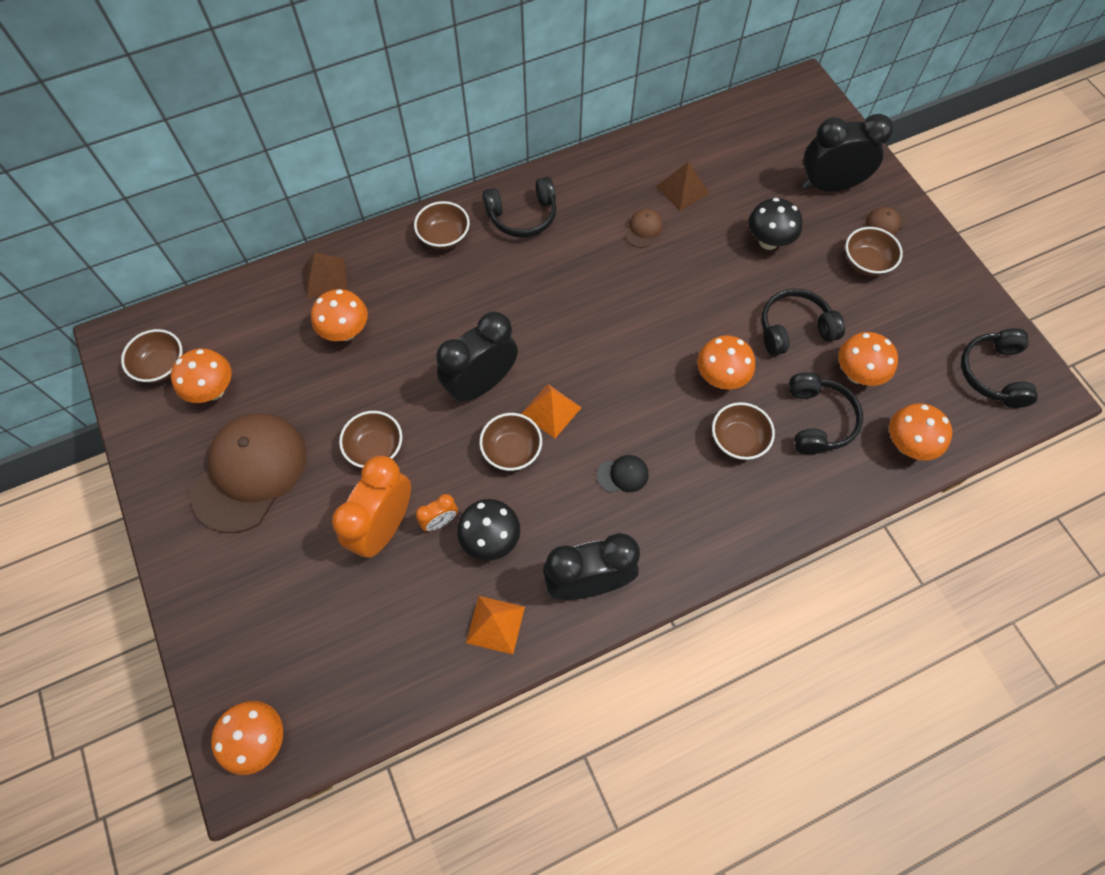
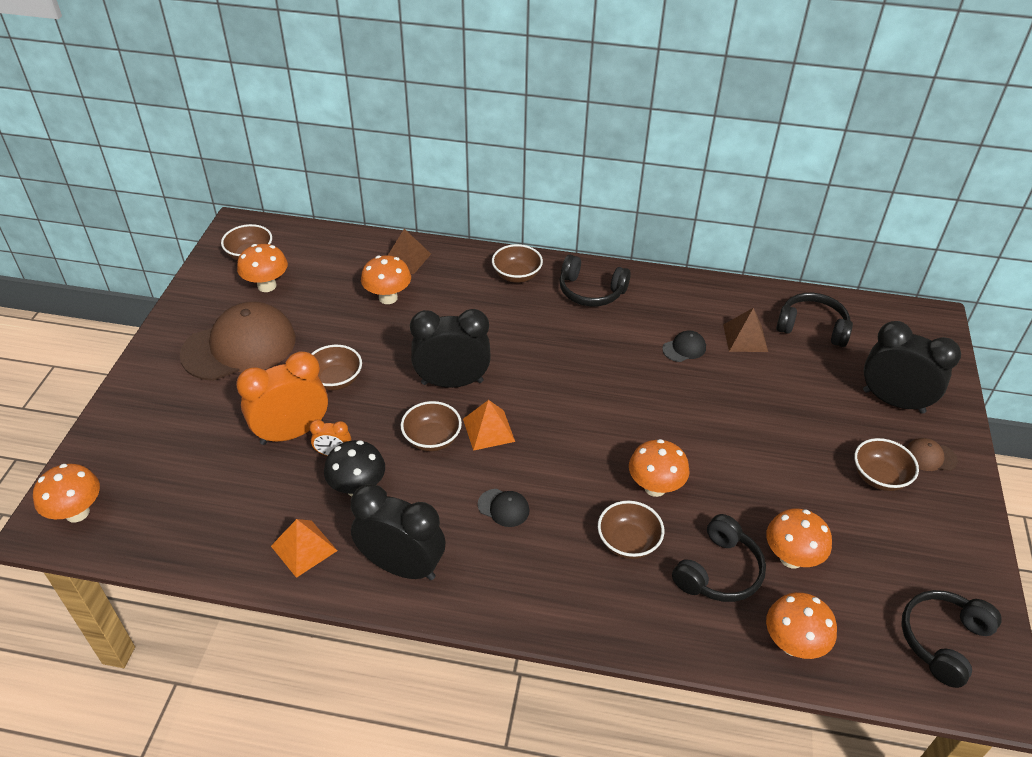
camera: 35 degrees right, 20 degrees down
(643, 229) = (684, 348): brown cap -> black cap
(768, 241) = (793, 412): black mushroom -> none
(794, 329) = (759, 489): black headphones -> black headphones (812, 327)

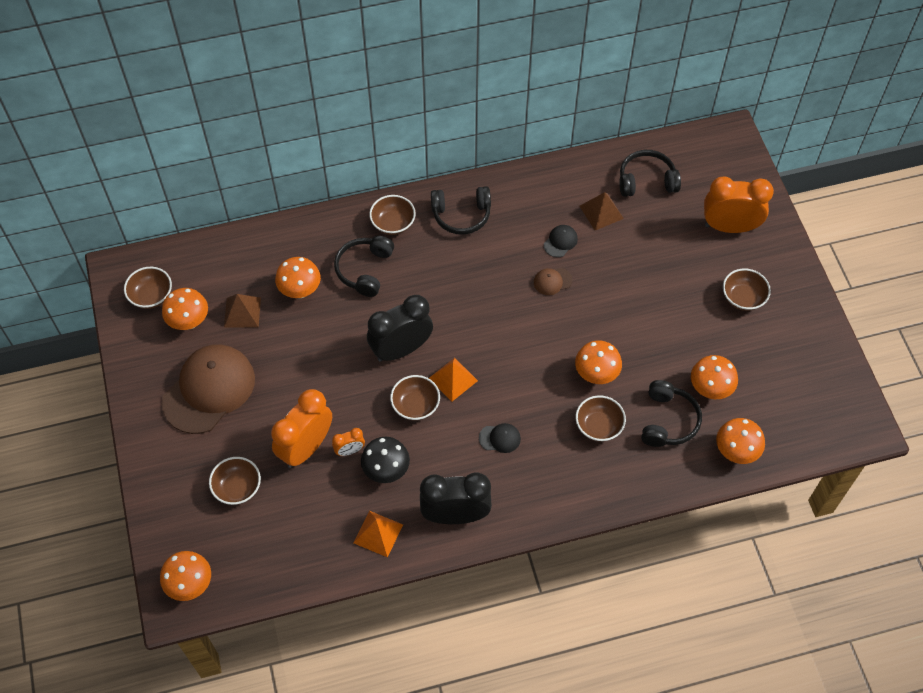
camera: 25 degrees left, 15 degrees up
(335, 380) = (309, 387): brown bowl -> brown bowl (237, 488)
(406, 259) = (290, 244): brown pyramid -> brown pyramid (242, 312)
(893, 401) = (729, 227): black clock -> orange clock
(930, 457) = (770, 265): brown cap -> brown cap (552, 281)
(943, 640) = (824, 406): black headphones -> black headphones (364, 270)

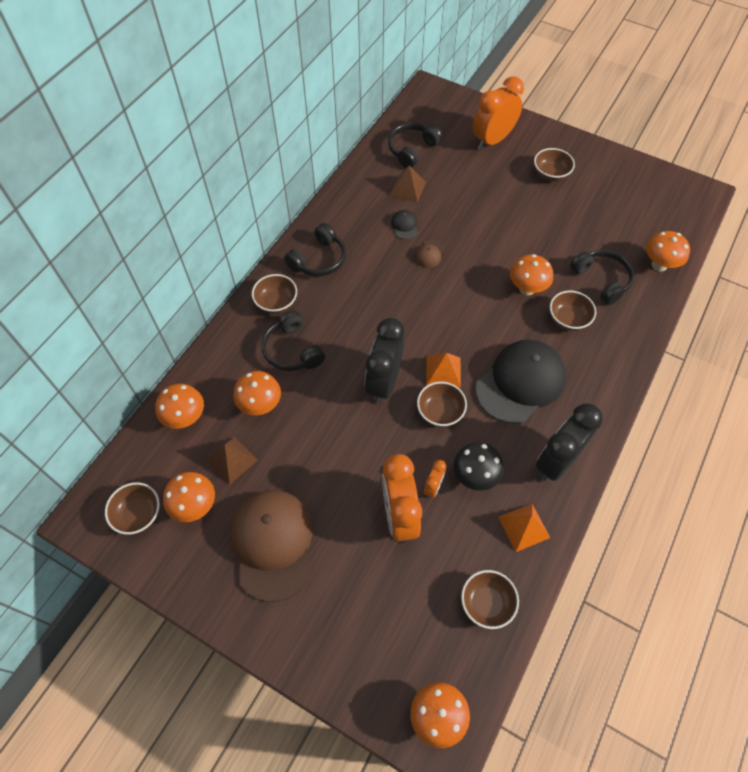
camera: 45 degrees left, 0 degrees up
(237, 488) = (384, 598): brown bowl -> brown bowl (486, 603)
(500, 438) = (520, 382): black cap -> black cap, size x2.47
(710, 389) = (600, 241): orange mushroom -> orange mushroom (185, 418)

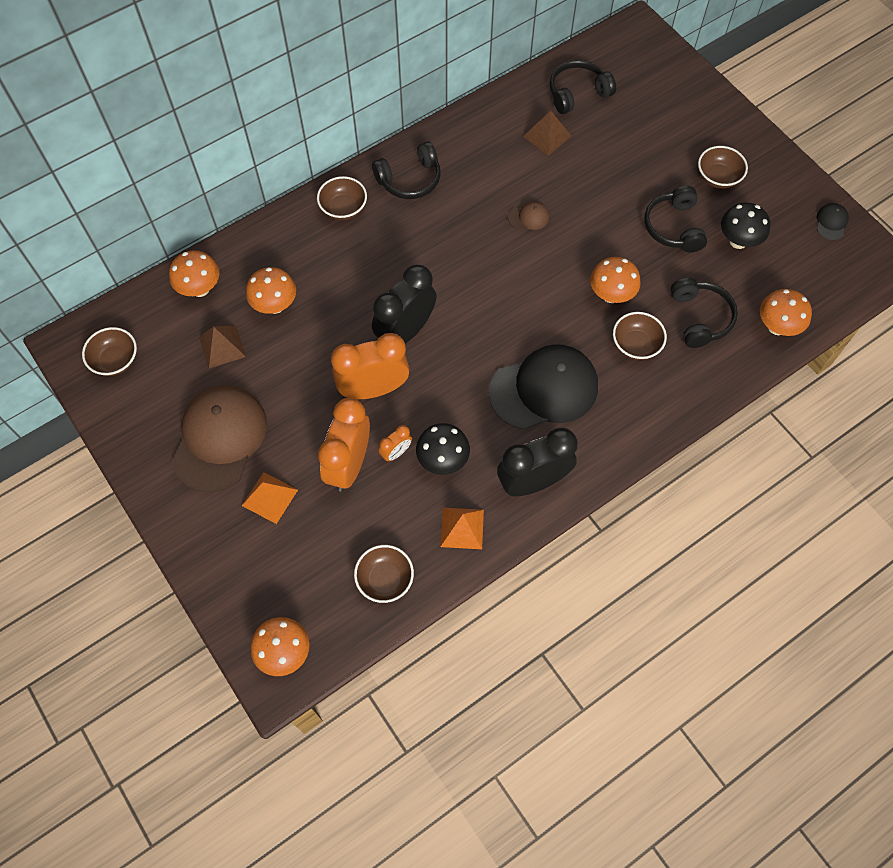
camera: 25 degrees right, 5 degrees up
(195, 506) = (168, 374): orange mushroom -> none
(292, 350) = (334, 263): black headphones -> black headphones (673, 227)
(404, 226) = (519, 176): black cap -> black cap (831, 222)
(429, 254) = (528, 217): brown cap -> brown cap turned 150 degrees counterclockwise
(440, 412) = (444, 384): brown bowl -> none
(443, 371) = (471, 345): orange pyramid -> orange pyramid (269, 497)
(492, 140) = (675, 114): orange clock -> orange clock (373, 389)
(593, 214) = (738, 241): none -> black mushroom

